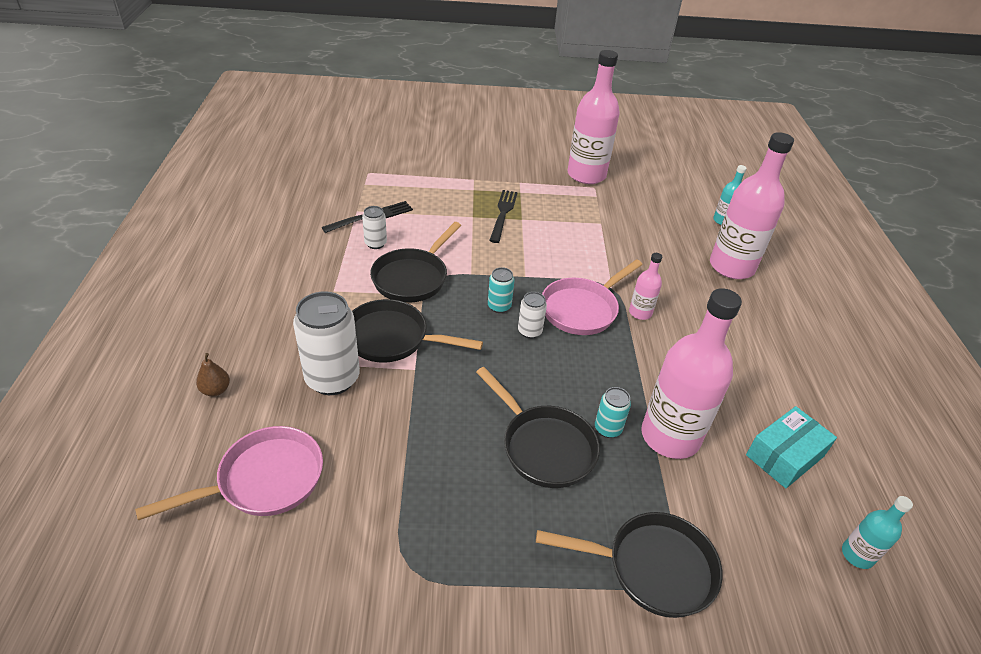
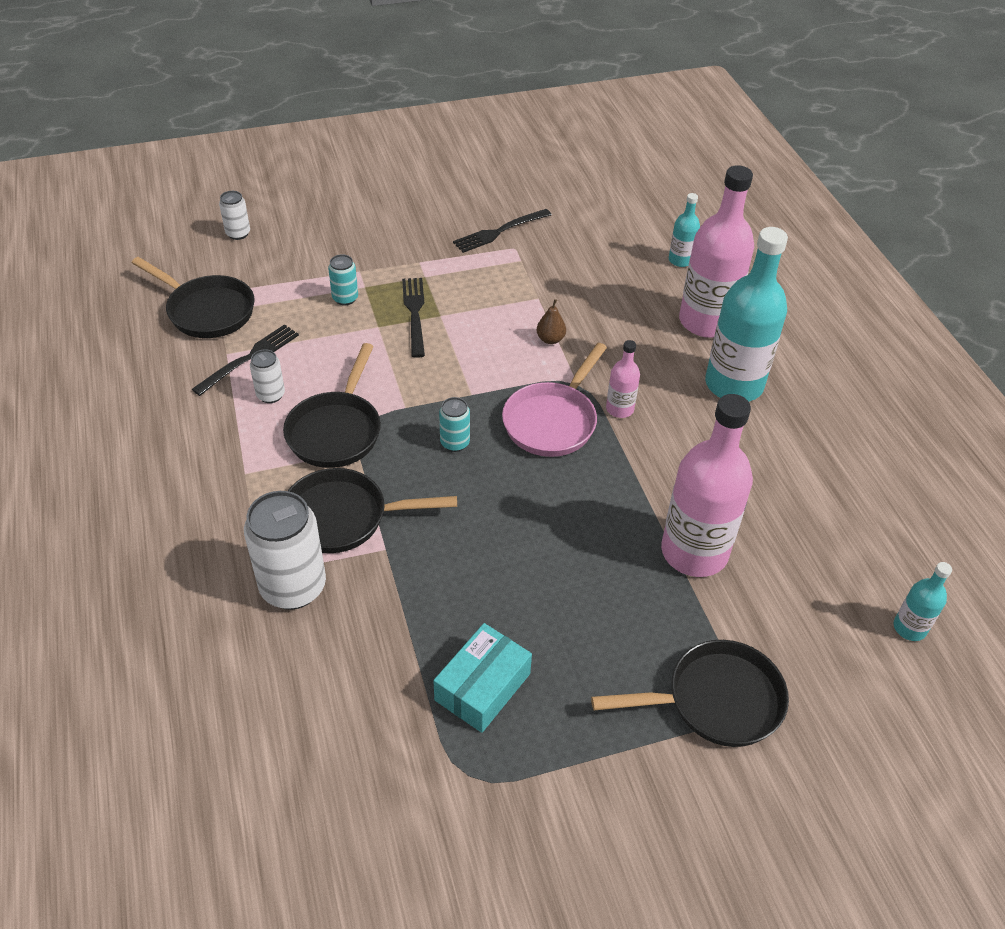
camera: 15 degrees left, 5 degrees up
(216, 390) = (158, 640): brown pear -> brown pear (550, 339)
(264, 480) = (267, 729): pink pan -> none
(529, 331) = (501, 466): white can -> white can (238, 233)
(544, 447) = (564, 601): black pan -> black pan (207, 311)
(586, 175) = (499, 232): pink bottle -> black fork
(608, 429) = (626, 561): turquoise can -> turquoise can (345, 298)
(742, 316) = (734, 384): none -> turquoise bottle
(785, 456) = (817, 541): turquoise box -> turquoise box (482, 687)

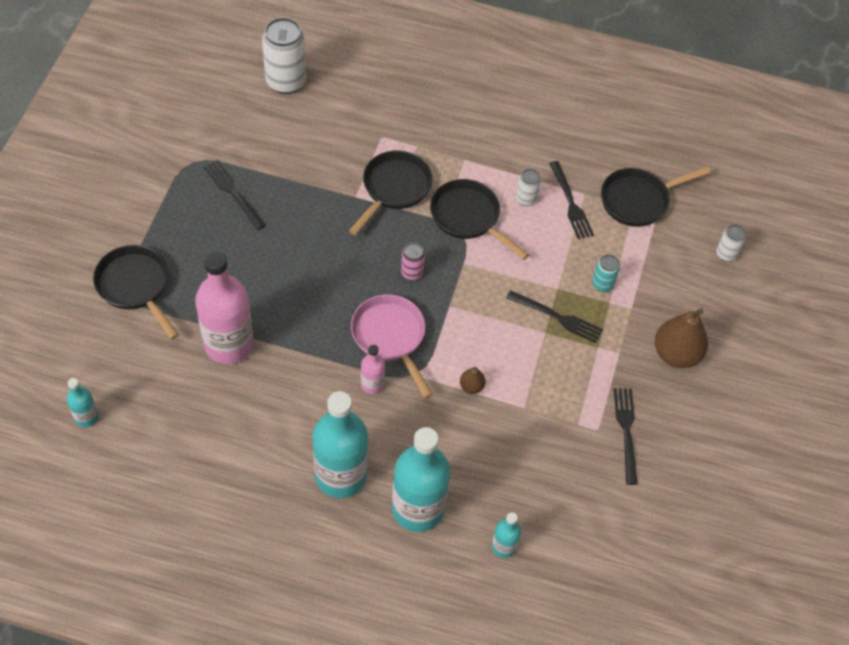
camera: 120 degrees right, 10 degrees up
(293, 587) = (361, 146): white can -> white can (286, 82)
(388, 229) = (676, 354): none -> brown pear
(455, 443) = (412, 272): turquoise can -> pink can
(482, 687) = (233, 192): turquoise box -> black fork
(706, 321) = (418, 508): pink bottle -> turquoise bottle
(716, 700) = (135, 286): black pan -> black pan turned 120 degrees clockwise

